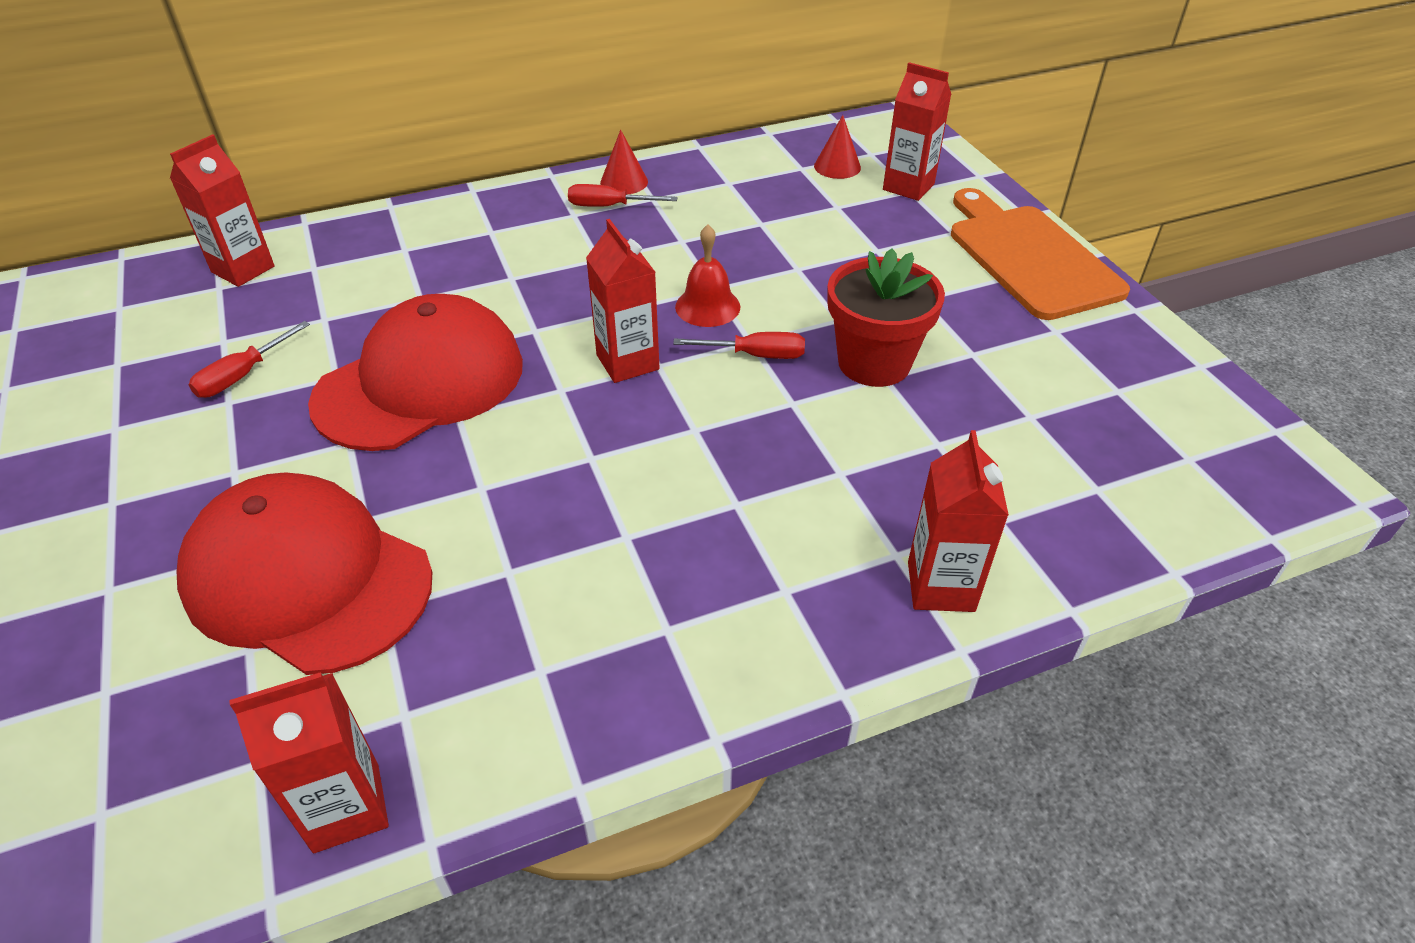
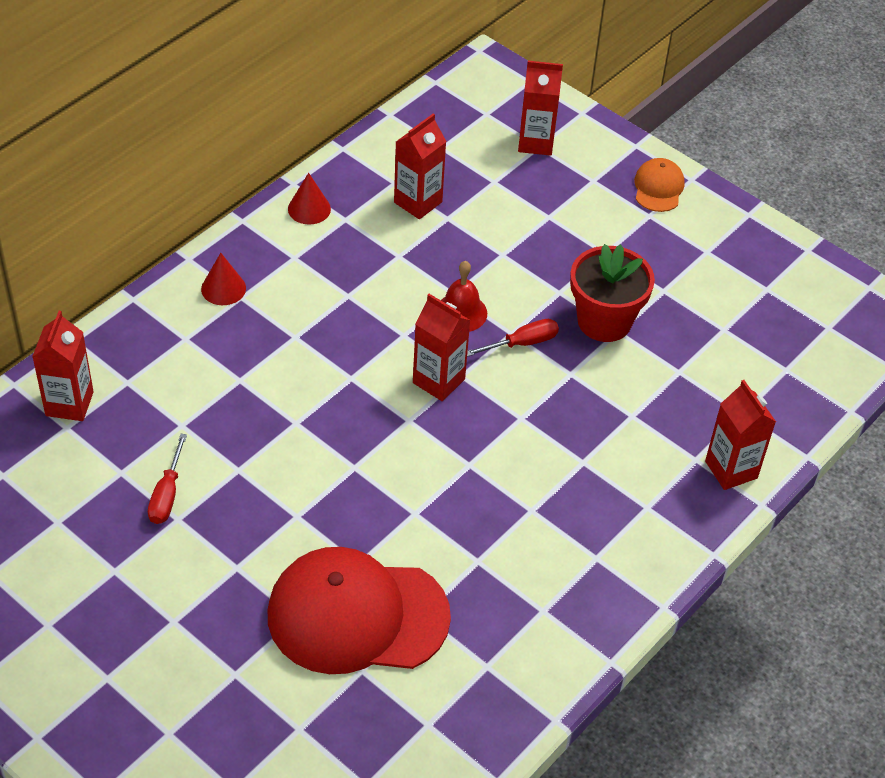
camera: 30 degrees left, 5 degrees up
(346, 807) = (497, 723): red carton -> red carton (418, 202)
(421, 382) = (305, 451): red cap -> none
(609, 206) = (316, 239): red screwdriver -> none
(837, 166) = (468, 137): red cone -> red cone (223, 288)
(1029, 257) = (658, 188): orange cutting board -> orange cap

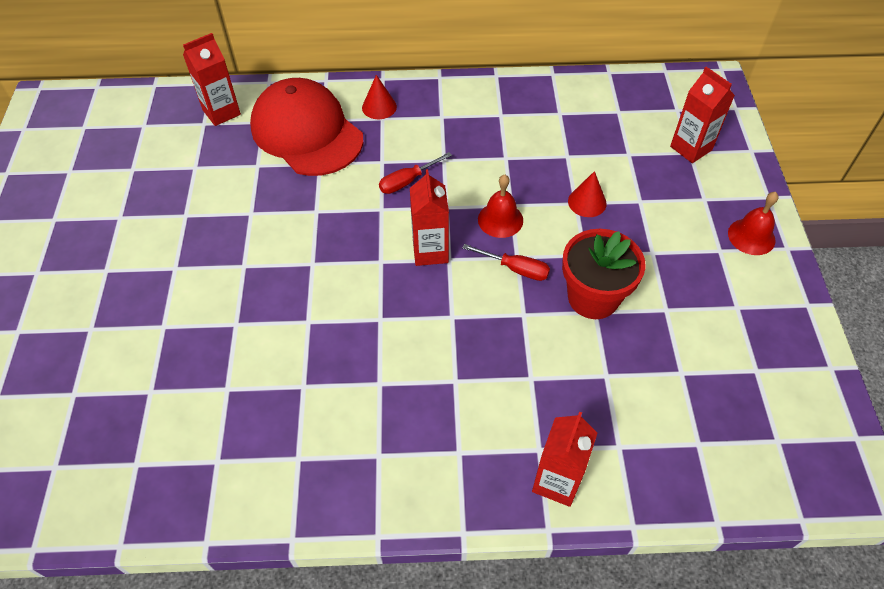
camera: 50 degrees right, 5 degrees up
(167, 494) = (198, 197): red screwdriver -> red screwdriver (407, 181)
(309, 209) = (486, 95): red cone -> red cone (587, 202)
(357, 615) = (193, 355): red cap -> red cap (306, 132)
(418, 202) = (560, 134): red carton -> none
(658, 188) = (751, 236): orange cap -> red bell

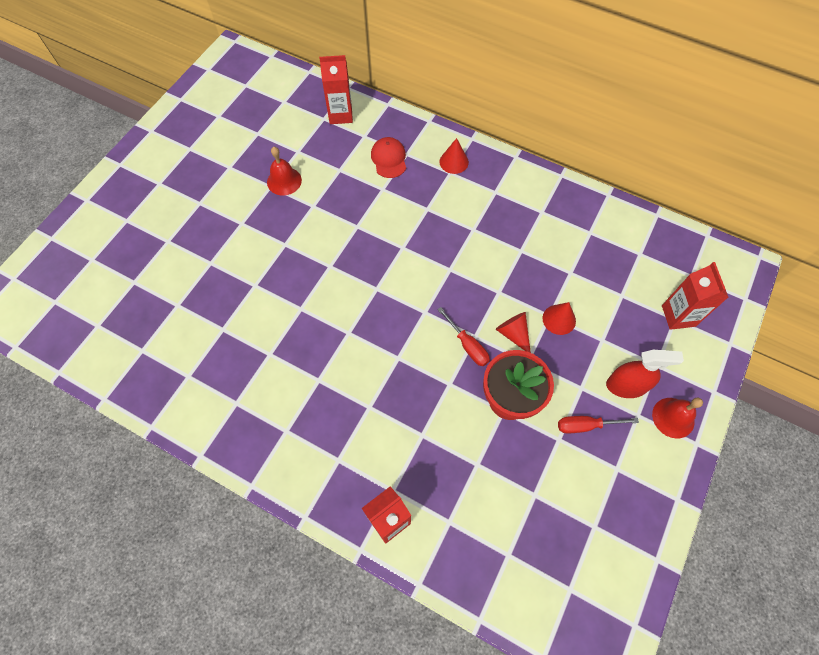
camera: 30 degrees right, 10 degrees up
(306, 132) = (389, 159): red cap -> red cap, size x0.46
(407, 181) = (435, 234): red screwdriver -> red screwdriver (585, 425)
(430, 251) = (415, 299): red carton -> none
(500, 219) = (482, 300): red bell -> red bell (284, 181)
(553, 236) = (513, 334): none -> red cone
(691, 230) = (626, 386): none -> red spray bottle

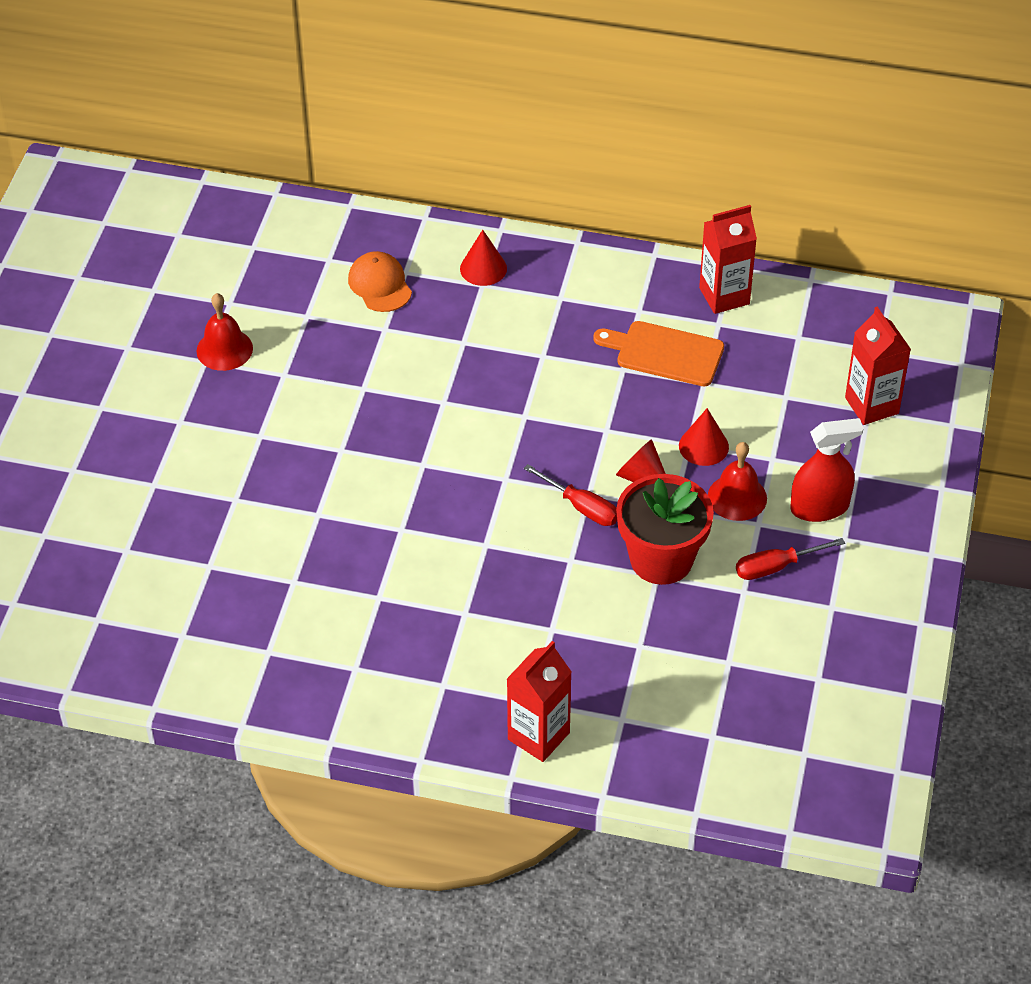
camera: 15 degrees left, 15 degrees down
(340, 115) = (279, 236): red carton -> red carton (724, 296)
(389, 159) = (380, 285): red cap -> orange cap
(550, 245) = (664, 353): none -> orange cutting board
(673, 417) = (893, 531): red bell -> red bell (737, 497)

